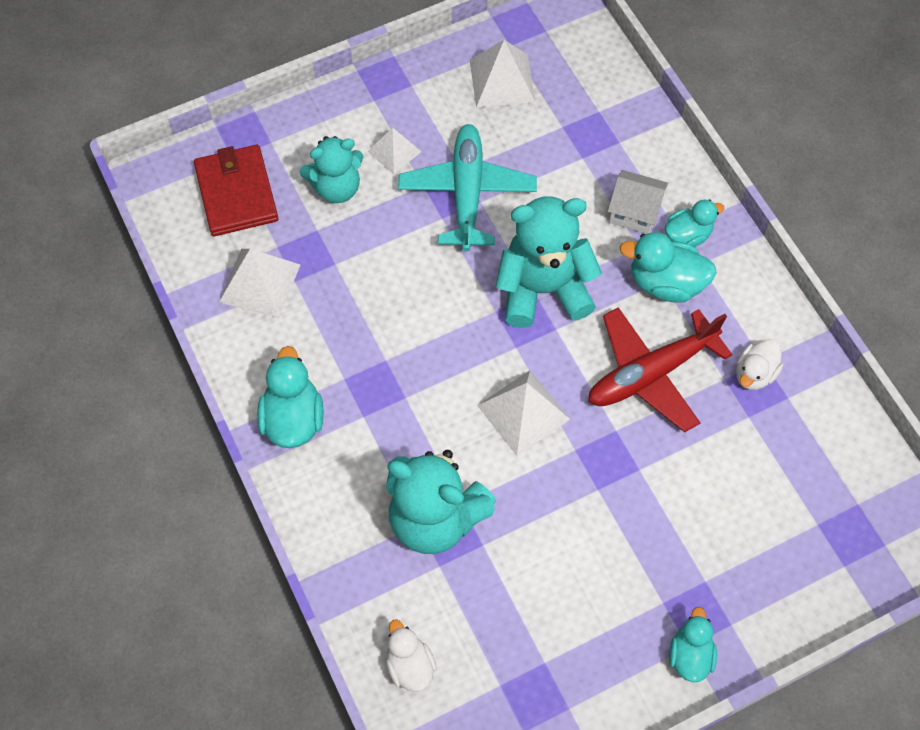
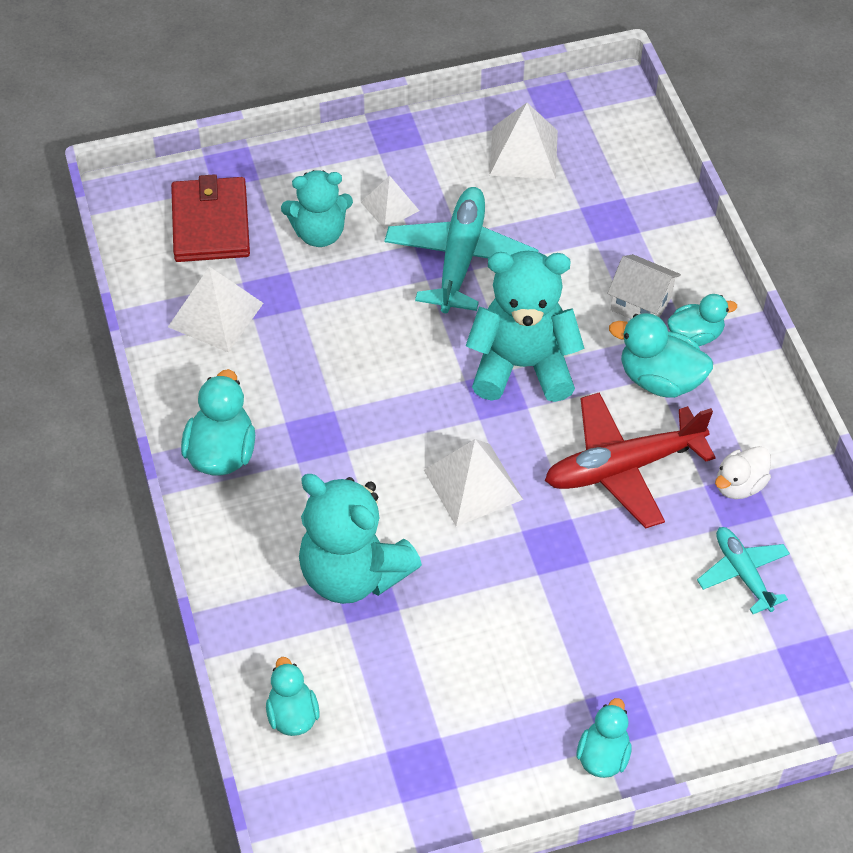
camera: 10 degrees right, 10 degrees down
(410, 665) = (292, 715): white duck -> turquoise duck
(774, 458) = (742, 573): none -> turquoise plane

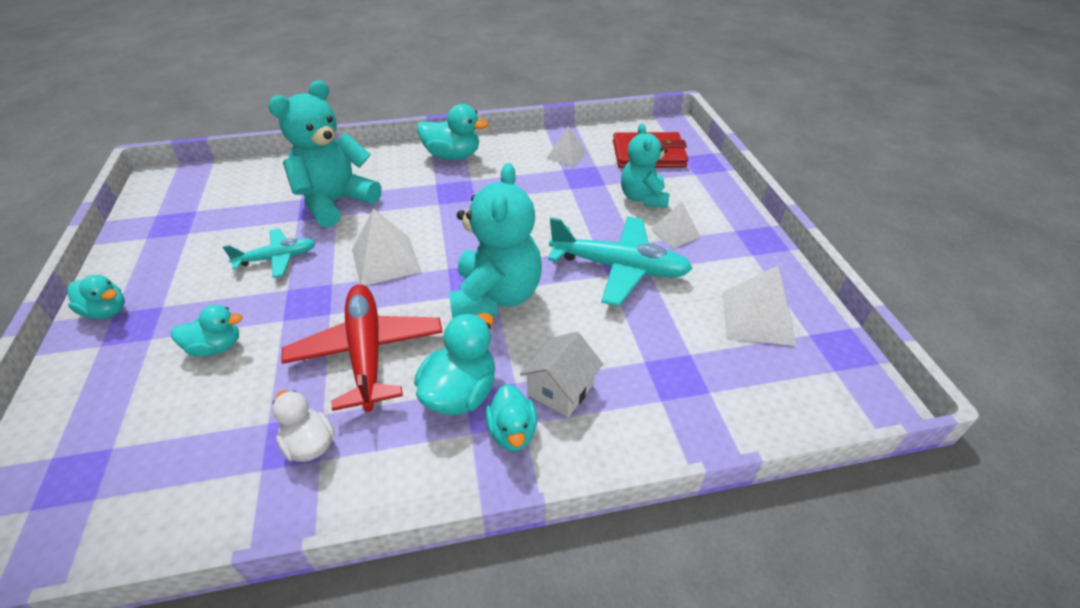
camera: 95 degrees right, 10 degrees down
(215, 315) = (567, 155): white pyramid -> white pyramid, size x0.63
(292, 715) = (248, 177): turquoise duck -> turquoise duck (216, 347)
(742, 573) = (208, 431): turquoise plane -> turquoise plane (277, 258)

